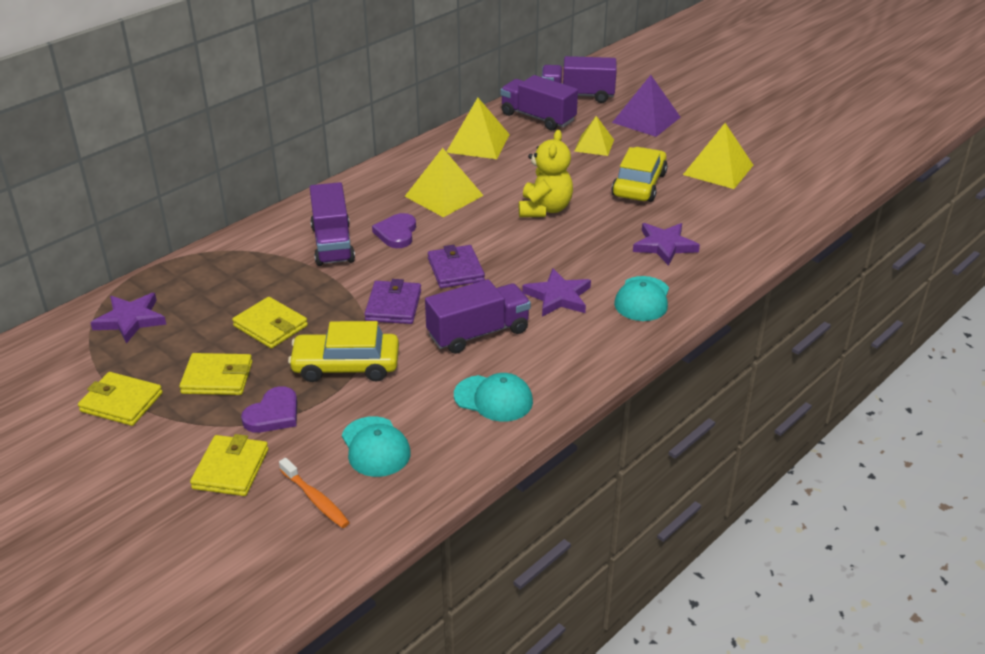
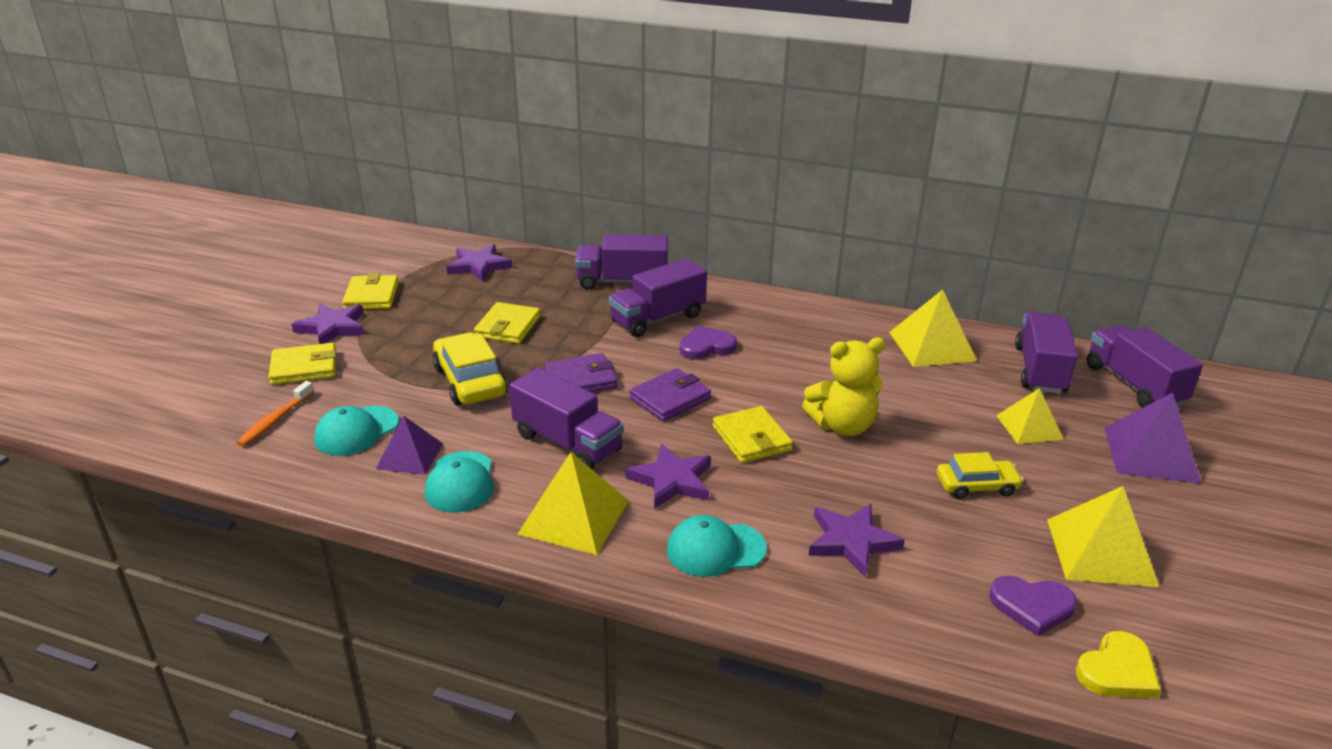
camera: 65 degrees right, 5 degrees down
(164, 439) = (332, 327): none -> purple star
(217, 378) = (421, 325): yellow wallet -> yellow wallet (751, 439)
(251, 245) = (622, 282): none -> purple truck
(273, 414) = (383, 365): purple heart -> purple heart (1032, 606)
(437, 420) = (410, 456): none -> purple pyramid
(444, 195) = (802, 354): yellow pyramid -> yellow pyramid (574, 517)
(639, 184) = (976, 486): yellow car -> yellow car, size x0.64
(805, 202) = (1117, 671): none -> yellow heart

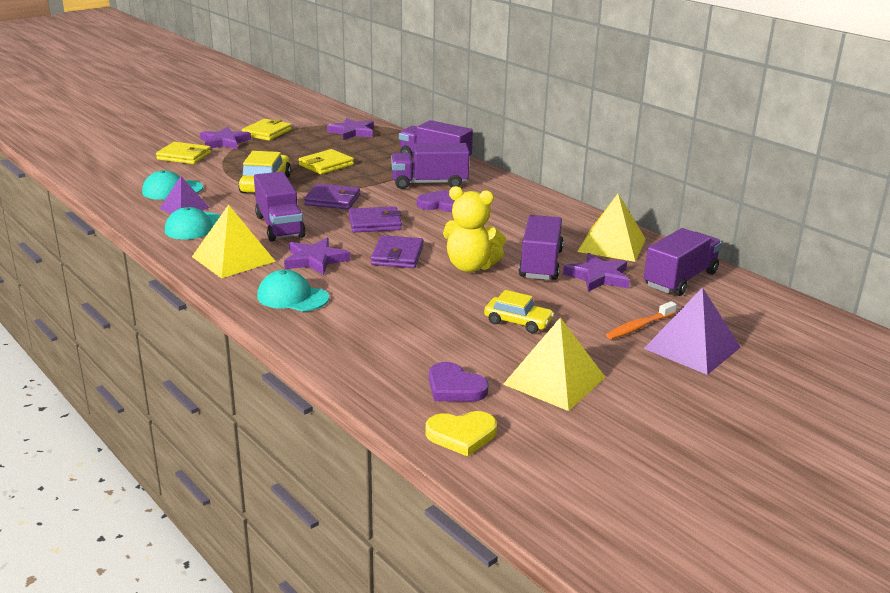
camera: 30 degrees right, 5 degrees down
(275, 420) = (138, 175): orange toothbrush -> orange toothbrush (639, 326)
(751, 439) = (397, 255): yellow wallet -> purple wallet
(851, 542) = (383, 320): purple star -> purple star (598, 277)
(1029, 427) = (614, 305): yellow pyramid -> none
(1133, 385) = (750, 308): purple truck -> purple truck (540, 264)

